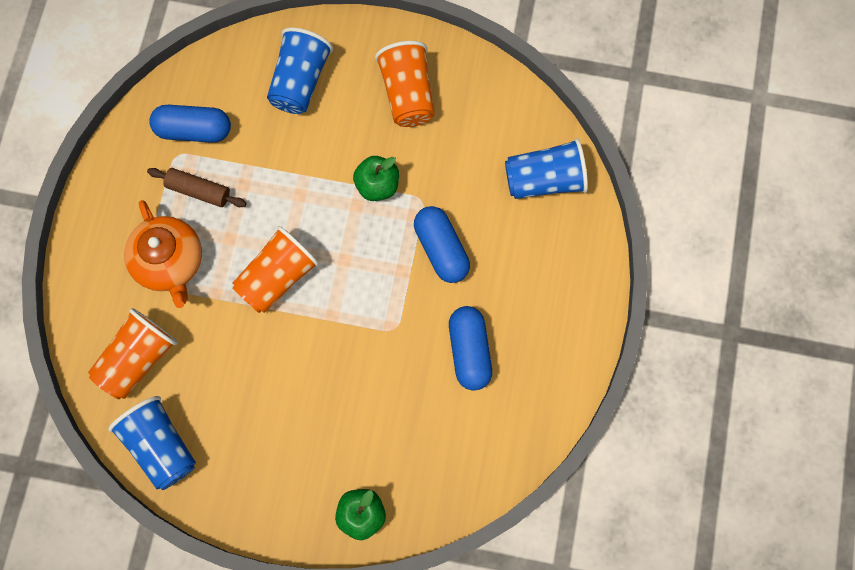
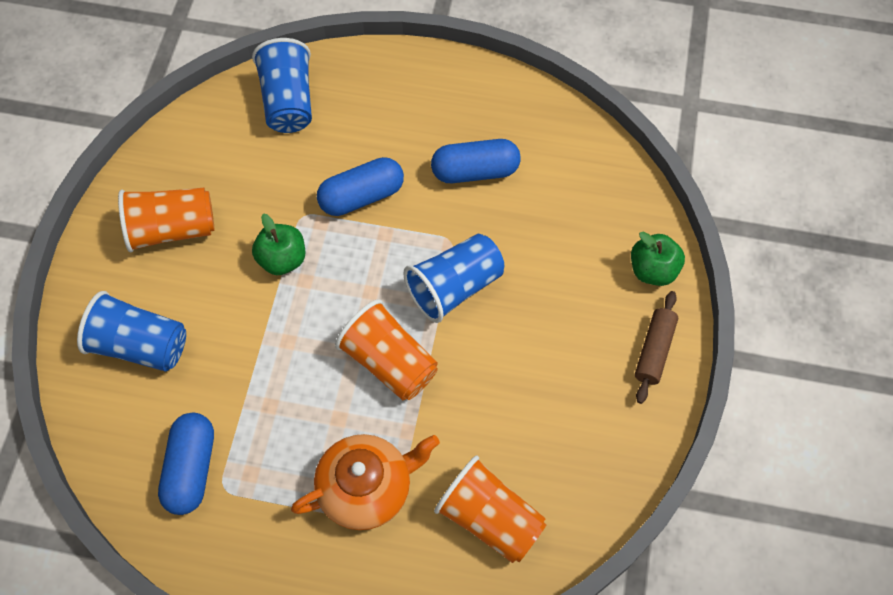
camera: 90 degrees left, 10 degrees down
(161, 446) = (594, 483): blue cup -> blue cup (454, 287)
(198, 191) = (274, 458): brown rolling pin -> brown rolling pin (654, 350)

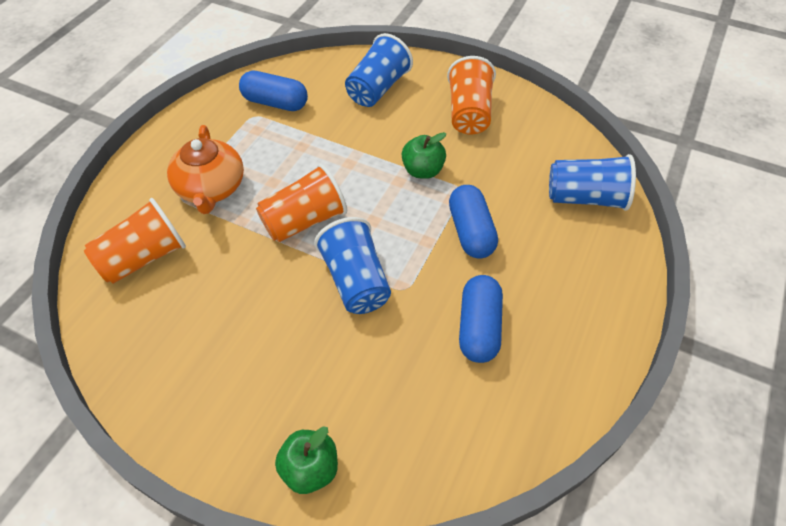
camera: 105 degrees right, 10 degrees down
(654, 350) = (221, 437): brown rolling pin -> none

